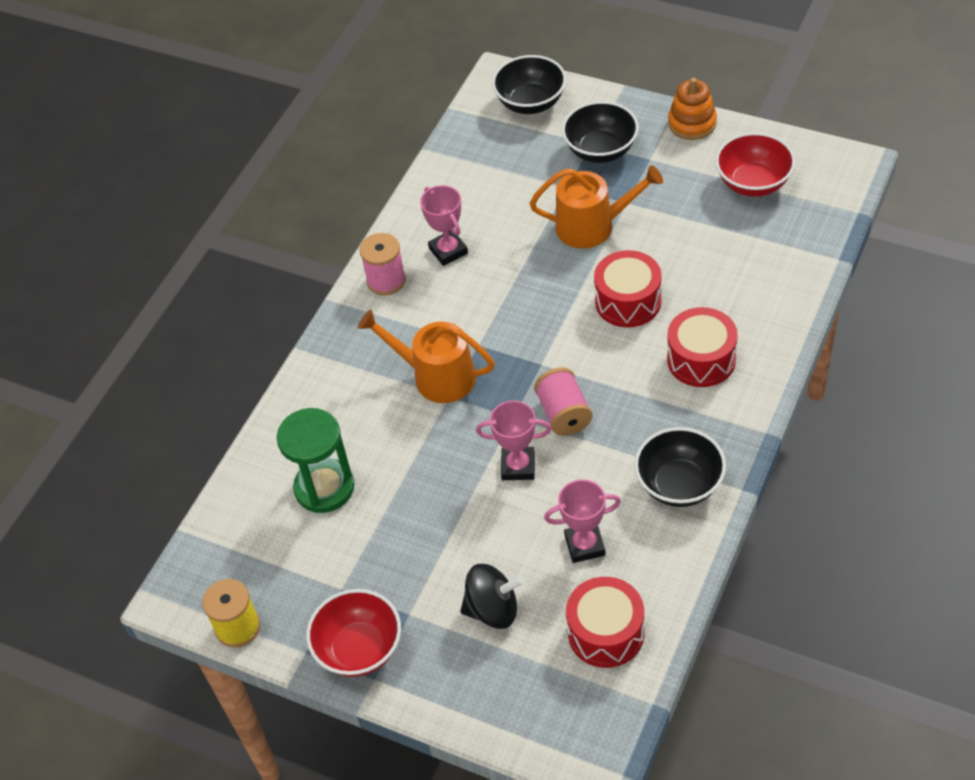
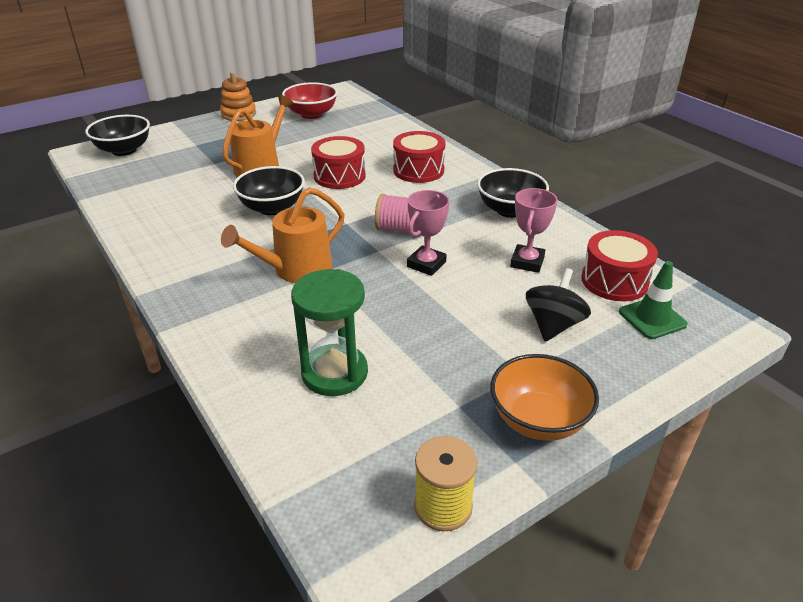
camera: 65 degrees left, 15 degrees down
(359, 649) = (538, 420): red bowl -> orange bowl
(386, 280) = (169, 258): pink spool -> none
(448, 251) = (189, 222): pink trophy -> none
(561, 686) = (652, 318): none -> green traffic cone
(601, 150) = (206, 143): black bowl -> black bowl (272, 208)

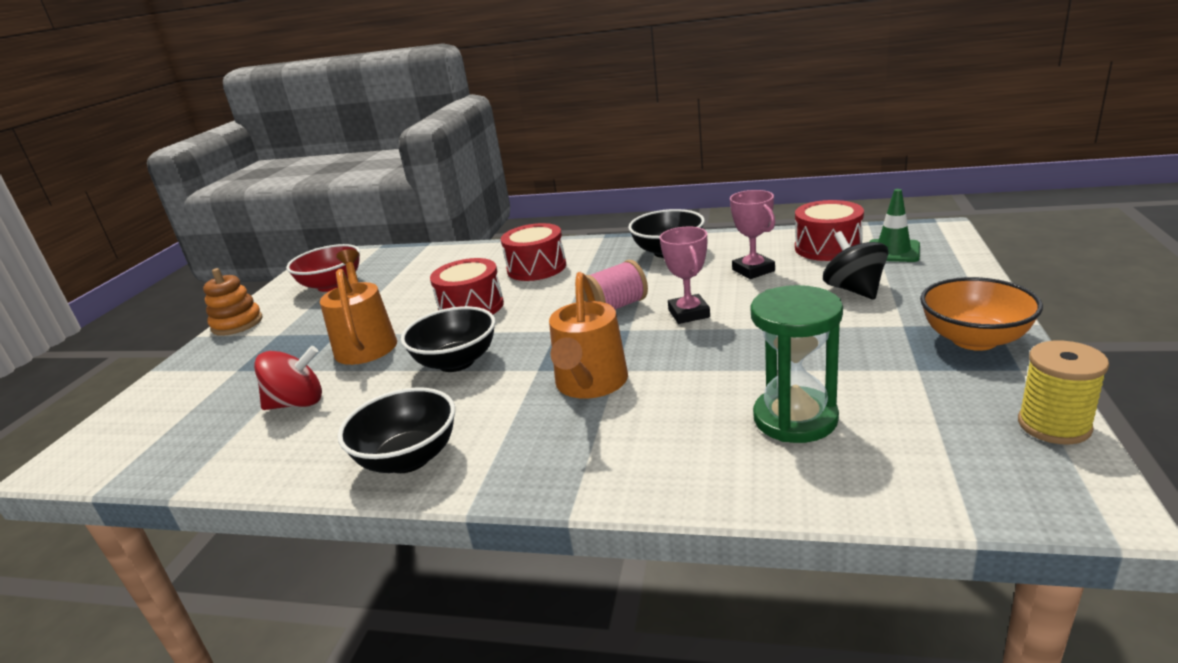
camera: 40 degrees left, 10 degrees down
(124, 150) = (135, 425): black bowl -> black bowl (408, 458)
(183, 183) = (297, 403): none -> red spinning top

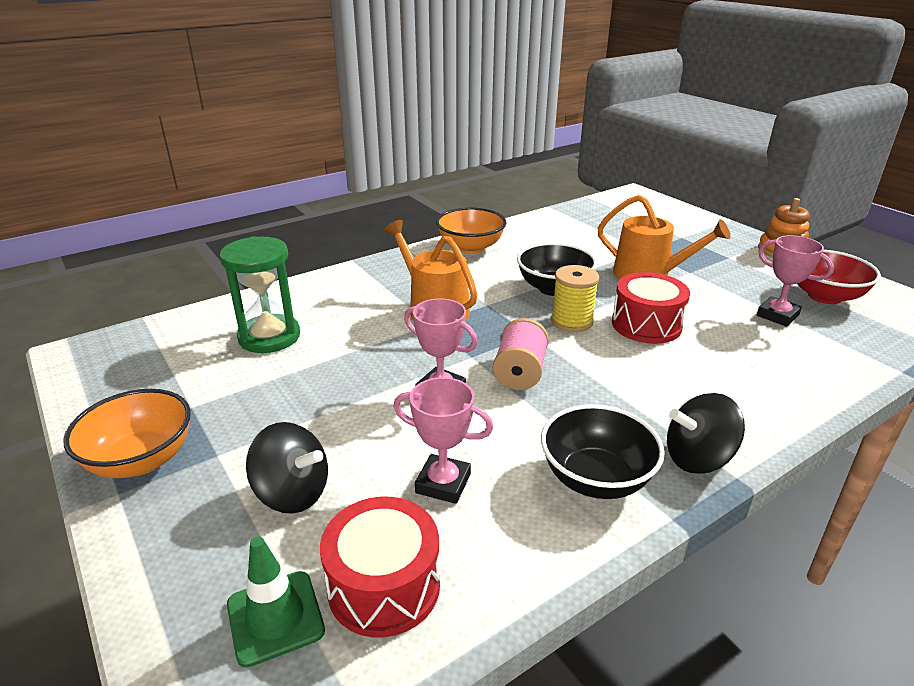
camera: 130 degrees right, 5 degrees up
(297, 403) = (592, 241): red spinning top -> none
(390, 285) = (777, 315): none -> pink trophy
(408, 458) = (470, 247): black bowl -> orange bowl
(536, 268) = (694, 388): red drum -> none
(605, 245) = (697, 458): none -> black spinning top
(1054, 425) = (83, 393): yellow spool -> yellow spool (572, 321)

